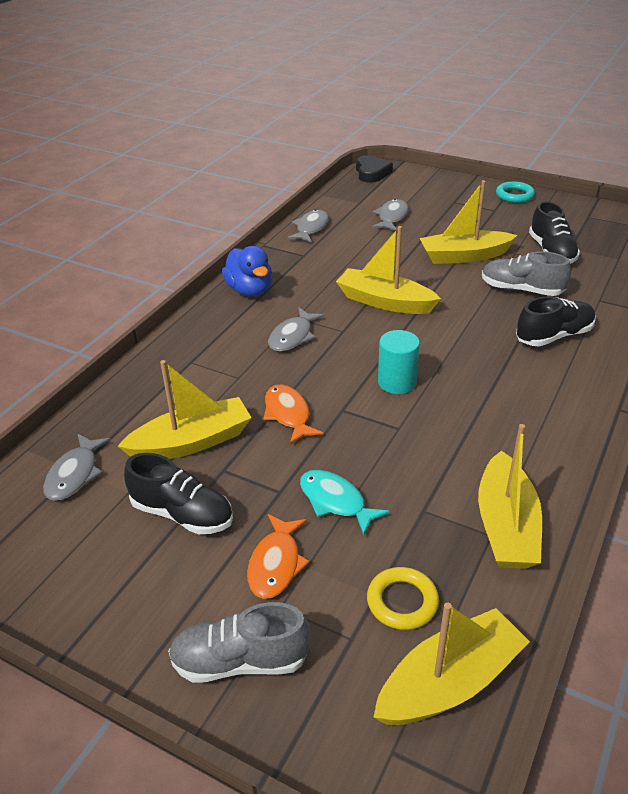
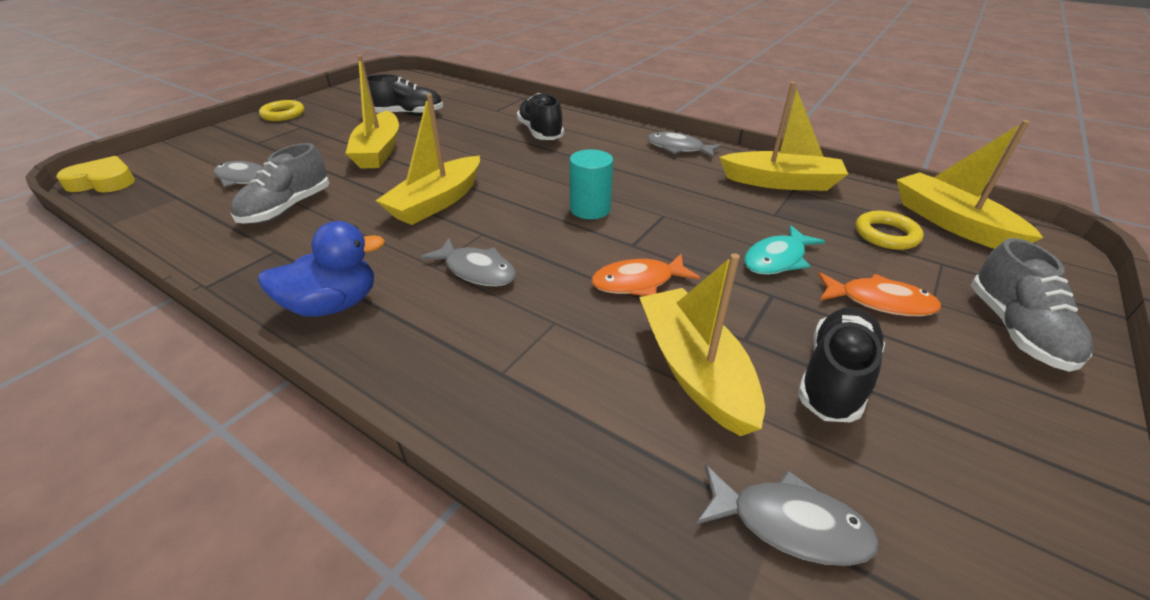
camera: 85 degrees left, 0 degrees up
(311, 228) = (202, 240): grey fish -> grey fish (678, 148)
(371, 173) = (103, 182): black heart -> yellow heart
(514, 195) = (283, 114): turquoise ring -> yellow ring
(521, 290) = (461, 135): grey shoe -> grey shoe (287, 208)

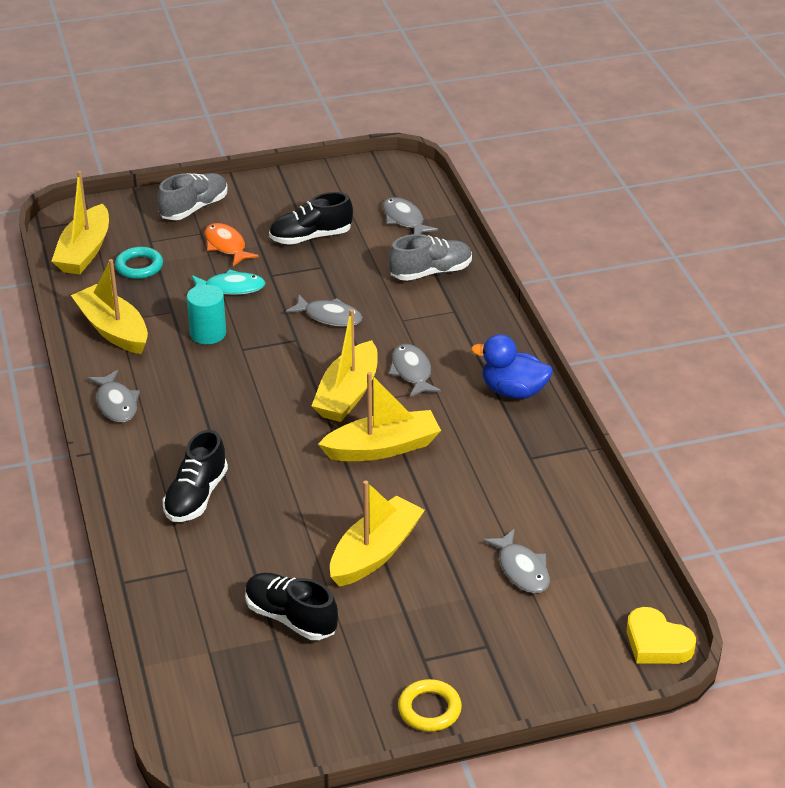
camera: 140 degrees left, 0 degrees up
(287, 208) = (502, 504): grey shoe -> grey shoe (431, 272)
(590, 209) = (282, 380): turquoise cylinder -> turquoise cylinder (208, 333)
(638, 282) = (329, 317): orange fish -> grey fish
(694, 370) = (365, 268): yellow boat -> yellow boat (348, 394)
(886, 235) = (139, 266): yellow ring -> turquoise ring

